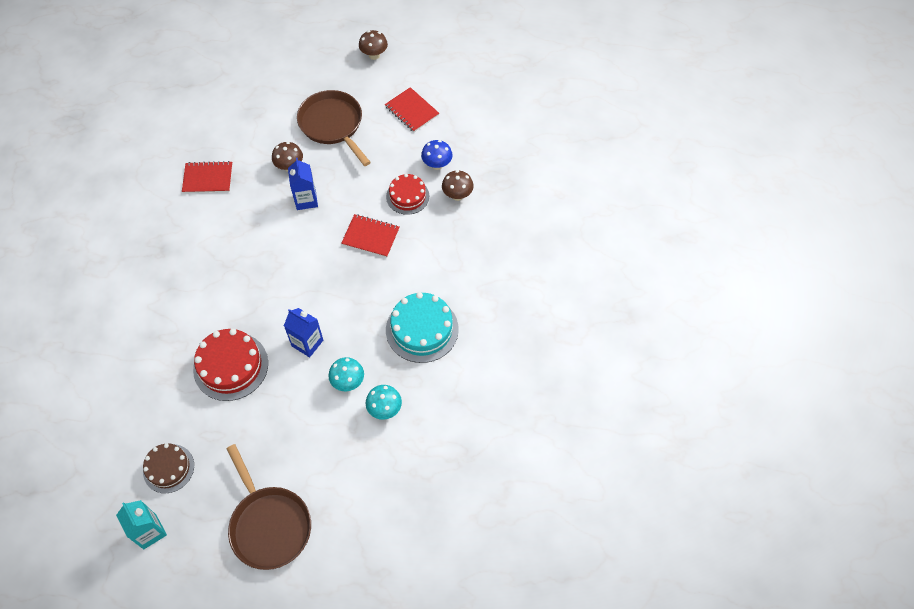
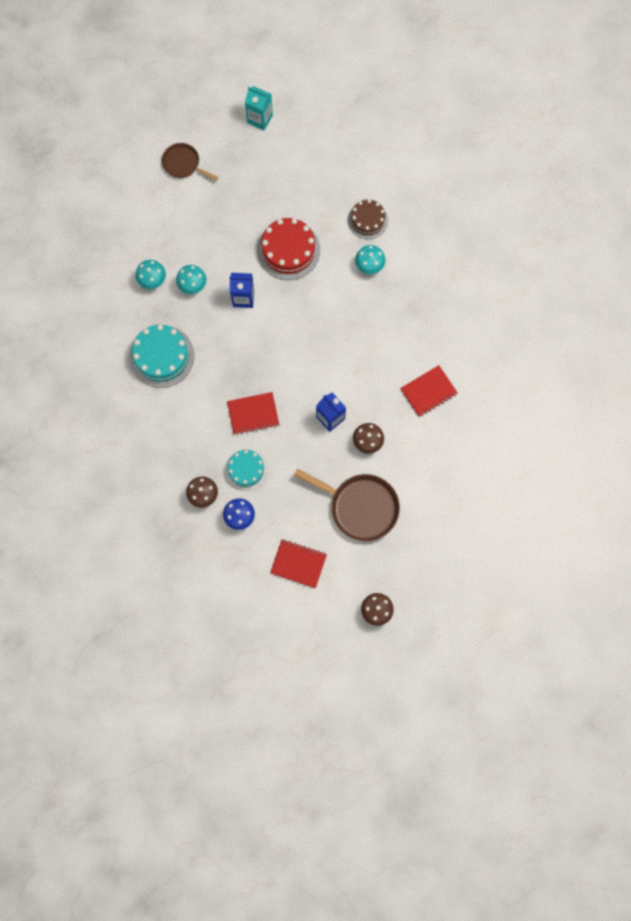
camera: 150 degrees right, 15 degrees up
(168, 309) = (369, 266): none -> turquoise mushroom
(168, 468) = (278, 161): brown cake -> brown cake (367, 220)
(269, 525) = (183, 164): brown pan -> brown pan, size x0.60
(407, 196) = (246, 470): red cake -> turquoise cake

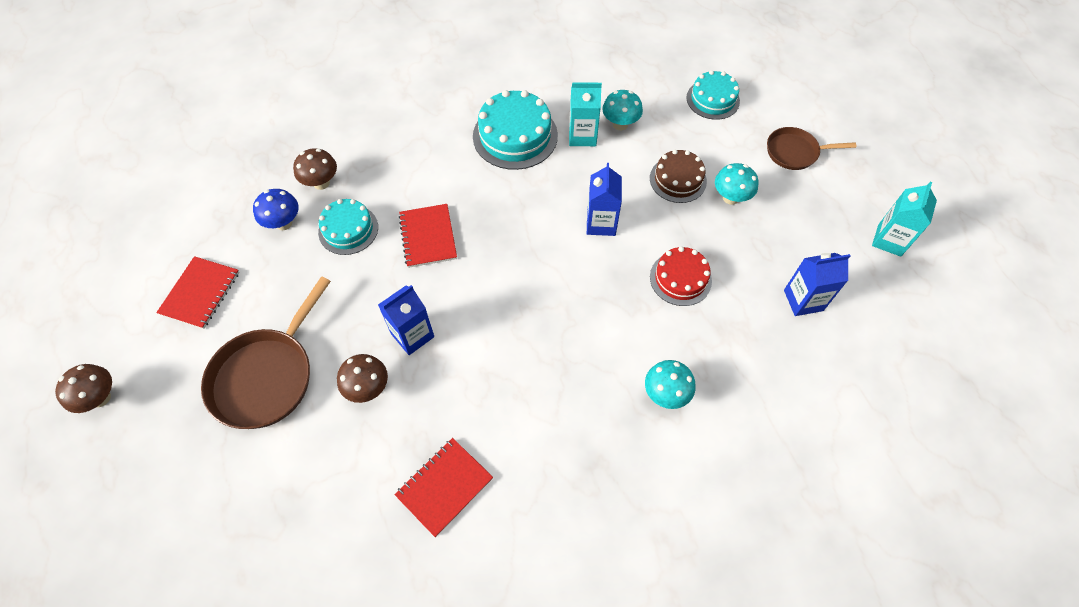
camera: 90 degrees right, 15 degrees down
(130, 213) = (713, 99): none -> turquoise cake
(163, 308) = (582, 136): none -> turquoise carton
(183, 164) = (795, 152): brown pan -> brown pan turned 120 degrees counterclockwise
(193, 285) = (616, 166): turquoise mushroom -> turquoise mushroom (730, 197)
(288, 250) = (680, 278): red cake -> red cake, size x0.64
(305, 178) = (803, 300): none -> blue carton
(367, 220) = (747, 392): brown cake -> brown cake (678, 179)
(428, 391) = (444, 487): red notebook -> red notebook turned 75 degrees clockwise

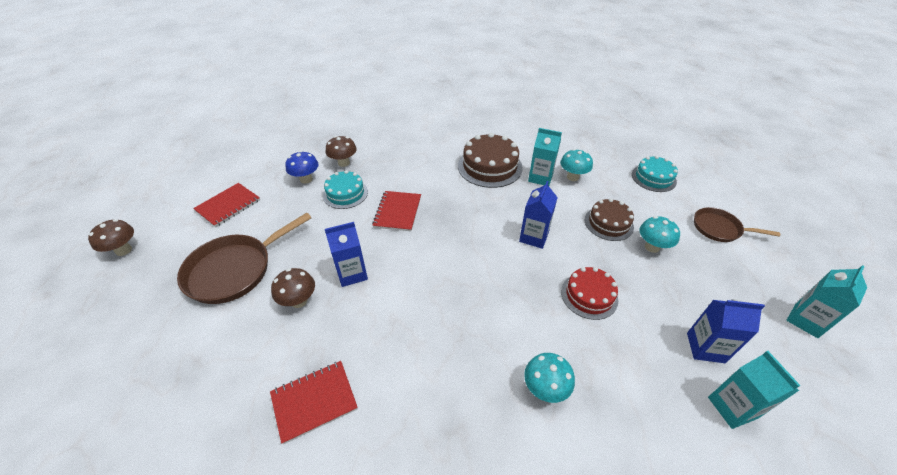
camera: 20 degrees right, 15 degrees down
(515, 136) = (490, 166): turquoise cake -> brown cake
(835, 353) = (732, 407): none -> turquoise carton

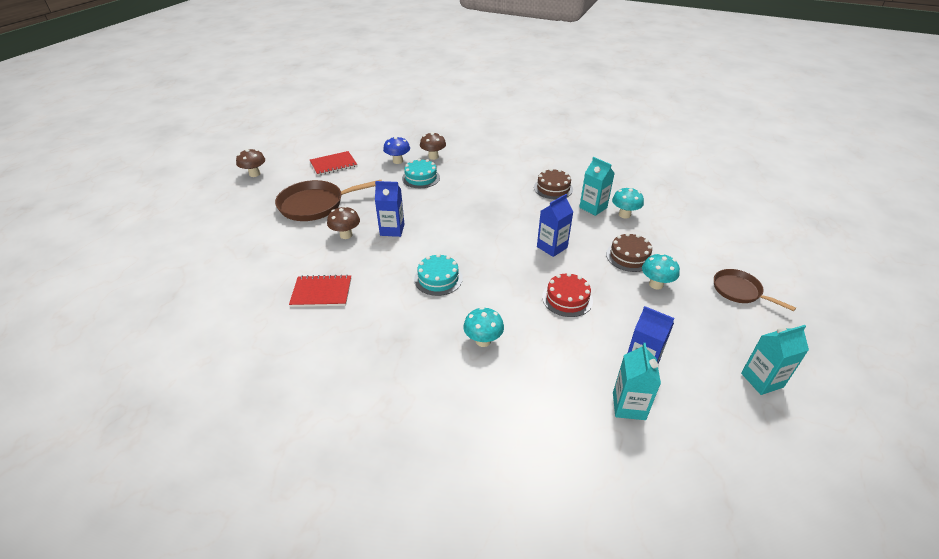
camera: 25 degrees right, 5 degrees down
(397, 212) = (452, 200): red notebook -> none
(490, 166) = (553, 188): brown cake -> brown cake, size x0.64
(653, 178) = (707, 235): turquoise cake -> turquoise cake (438, 279)

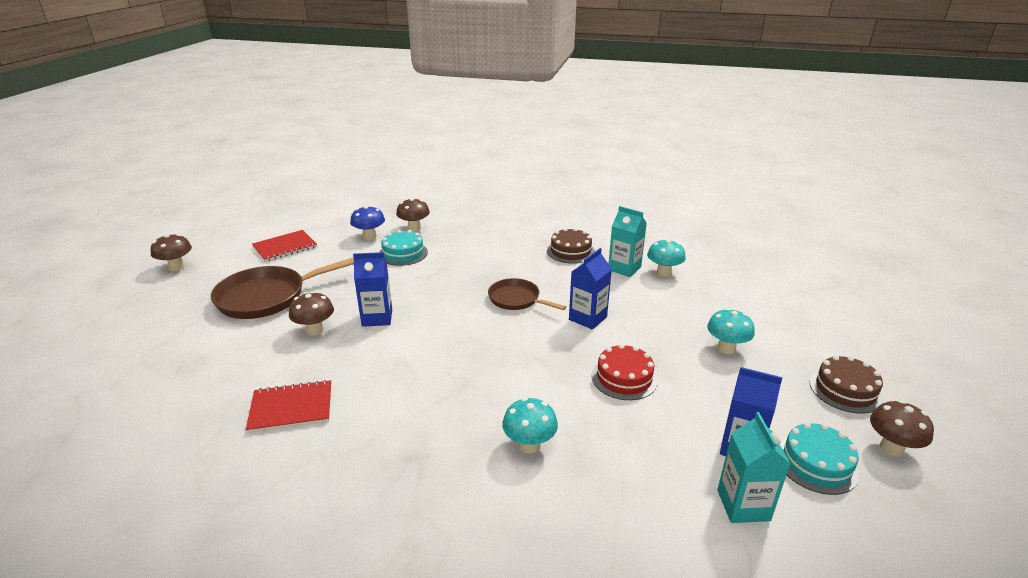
camera: 10 degrees left, 10 degrees down
(438, 279) = (451, 372): turquoise cake -> turquoise cake (816, 463)
(629, 256) = (684, 319): brown cake -> brown cake (845, 390)
(739, 291) = (825, 345): brown pan -> brown pan (517, 299)
(762, 380) = (891, 448): turquoise carton -> brown mushroom

